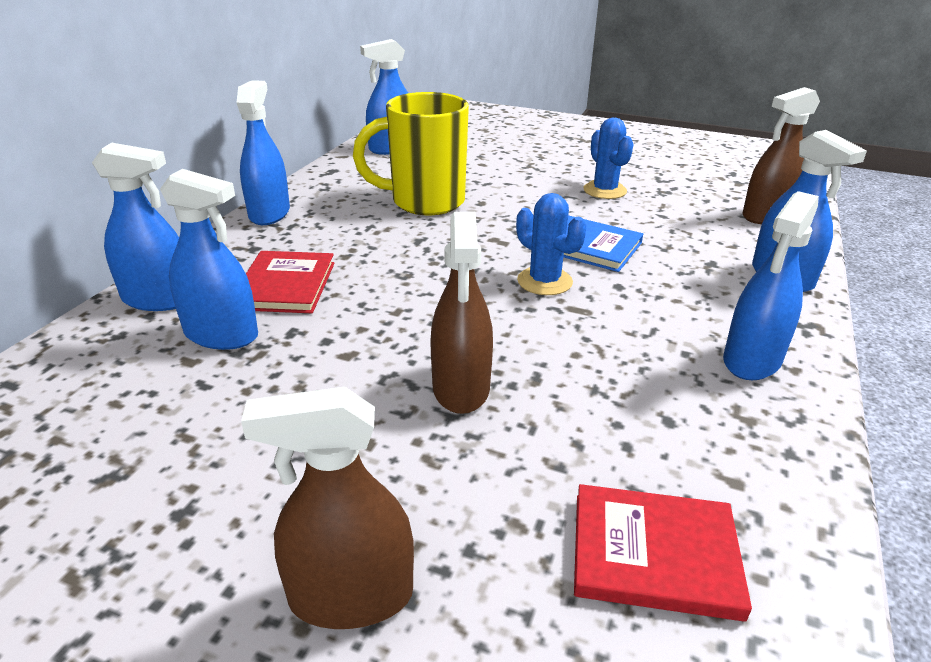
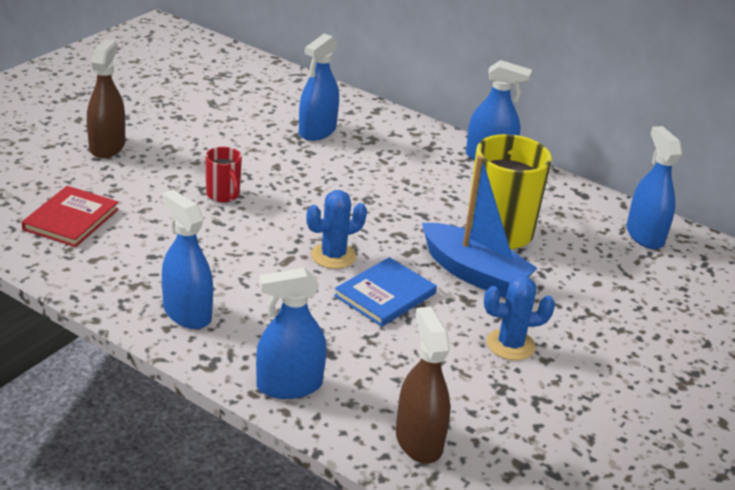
camera: 100 degrees right, 0 degrees up
(159, 299) = (367, 115): blue spray bottle -> none
(285, 285) = (369, 154): red book -> none
(461, 388) = (223, 195): brown spray bottle -> red mug
(511, 209) = (474, 273): none -> blue boat

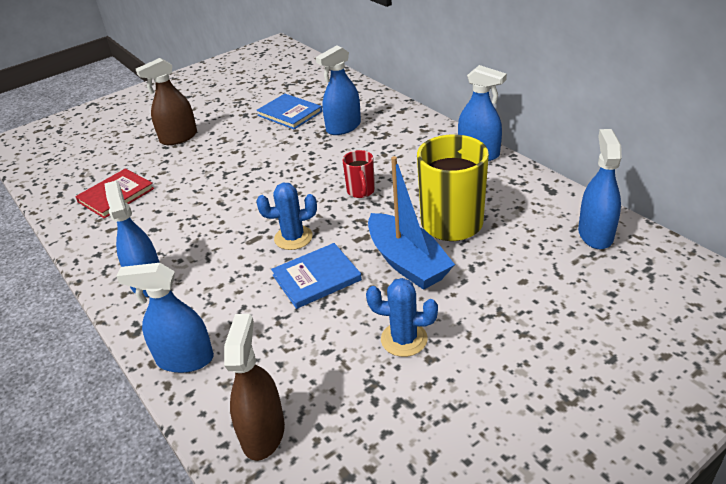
camera: 25 degrees right, 5 degrees up
(107, 146) = (179, 137): brown spray bottle -> brown spray bottle turned 150 degrees counterclockwise
(223, 195) = (238, 180): red mug -> red mug (361, 191)
(238, 115) = (290, 113): none -> blue book

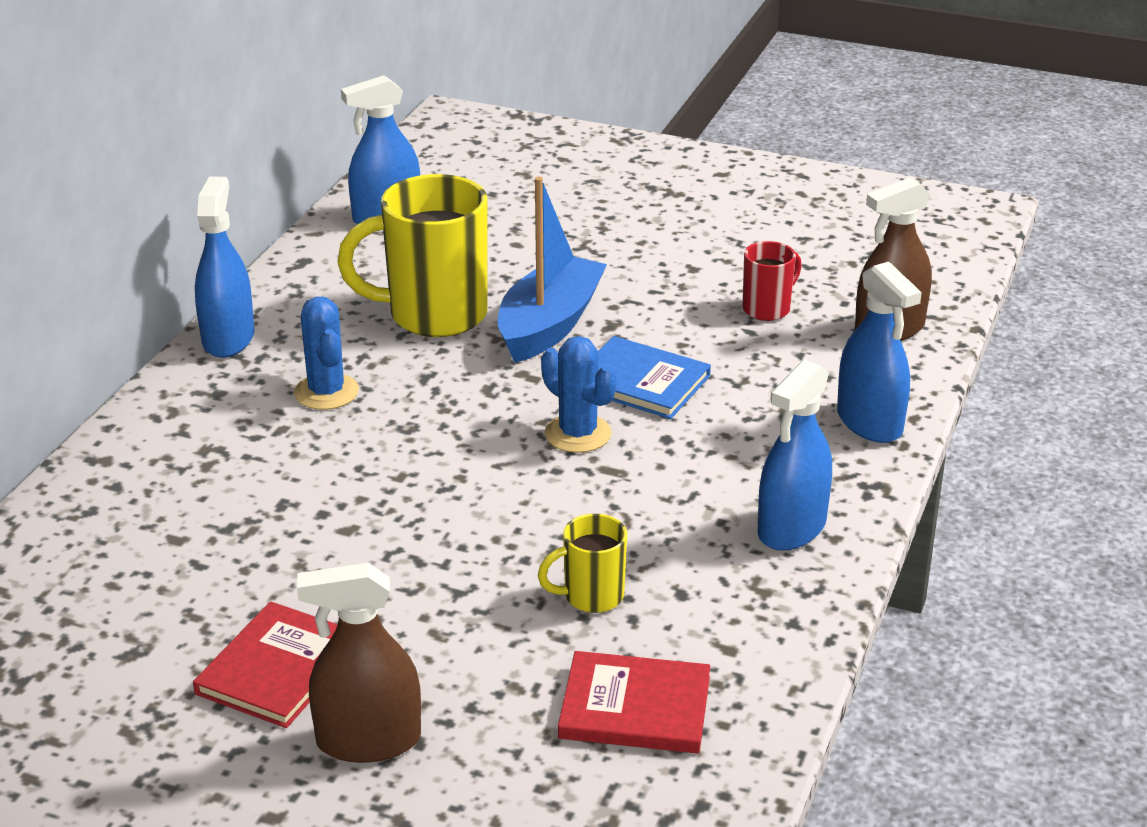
camera: 125 degrees left, 5 degrees down
(179, 137) = (368, 741): brown spray bottle -> brown spray bottle turned 150 degrees clockwise
(182, 204) = (591, 596): none -> yellow mug
(234, 127) = (278, 669): none -> red book
(290, 113) = (174, 608): blue book -> none
(343, 127) = (204, 508): blue spray bottle -> none
(361, 191) = (413, 414): red mug -> red mug (768, 309)
(404, 339) = (682, 290): blue cactus -> blue cactus (326, 392)

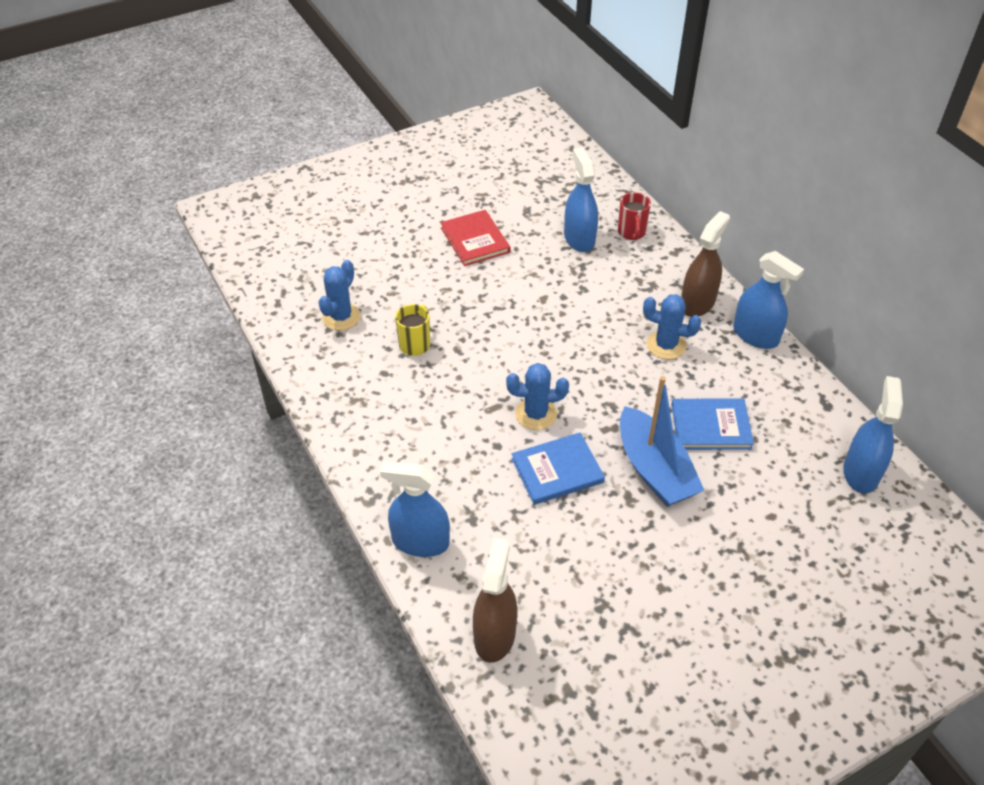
camera: 130 degrees right, 15 degrees up
(368, 741) = (410, 243): brown spray bottle -> brown spray bottle (697, 303)
(433, 315) = (711, 426): yellow mug -> blue book
(635, 708) = (341, 317): red book -> blue cactus
(768, 309) = (577, 589): red mug -> red mug (631, 233)
(792, 528) = (380, 441): blue spray bottle -> blue spray bottle (579, 239)

